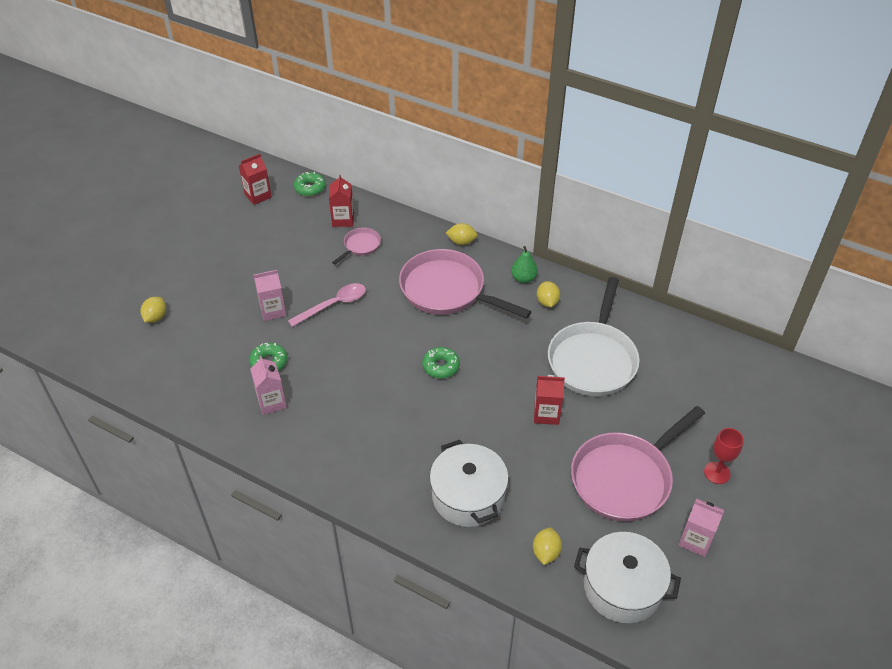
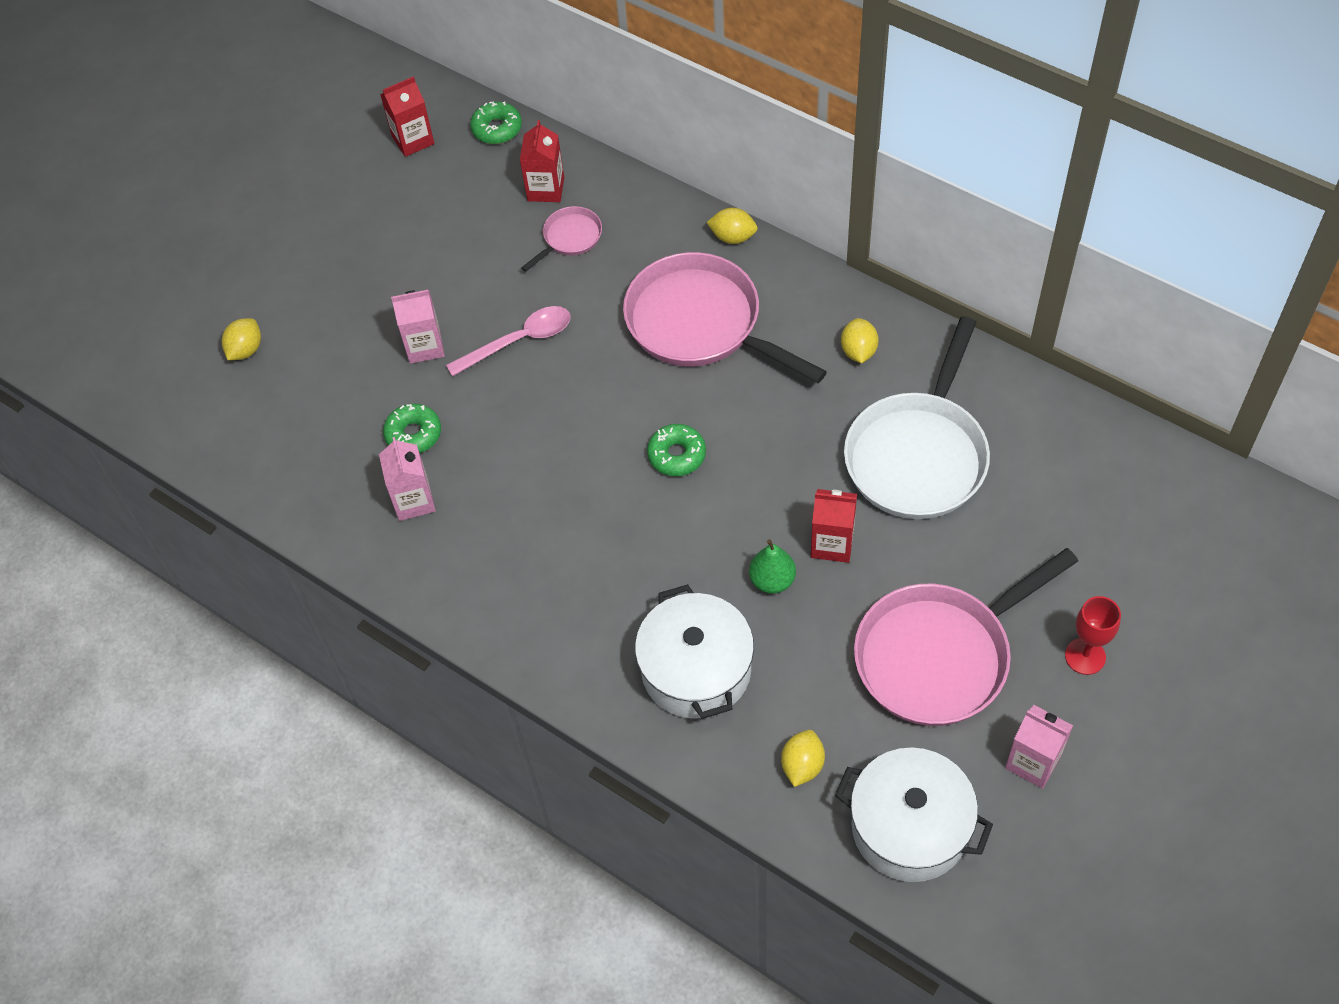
camera: 10 degrees right, 10 degrees up
(523, 278) = (825, 308): green pear -> green pear (772, 580)

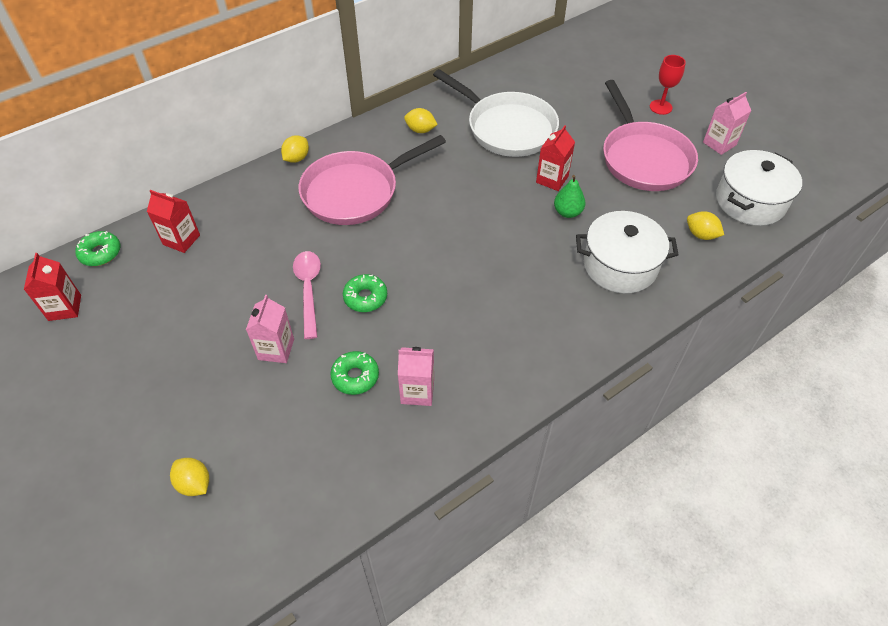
camera: 75 degrees left, 5 degrees down
(569, 238) = (236, 238): pink pan -> none
(677, 455) = (453, 231): green donut -> green donut (365, 297)

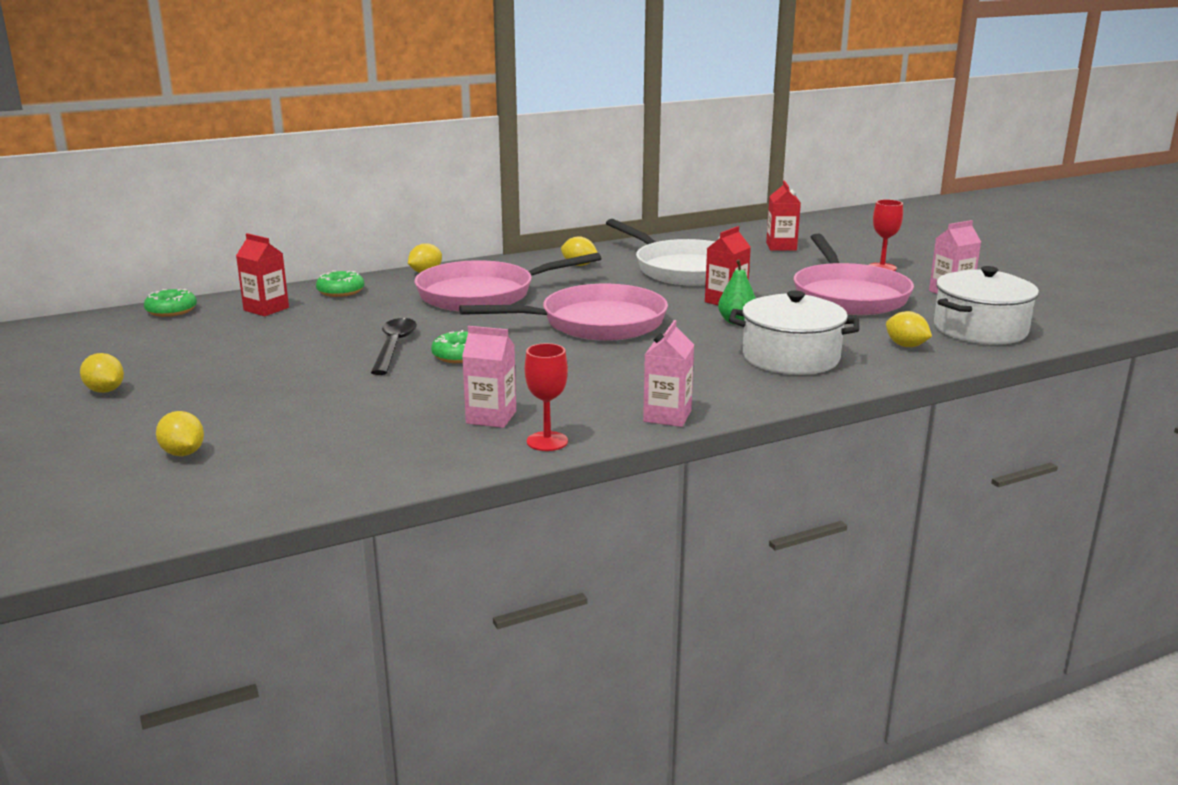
camera: 10 degrees right, 30 degrees down
(65, 308) = (110, 338): red carton -> red carton (781, 246)
(94, 396) = (105, 391): none -> yellow lemon
(276, 349) = (334, 379): pink carton -> pink carton (667, 416)
(308, 290) = (394, 346): pink spoon -> black spoon
(355, 376) = (419, 402): green donut -> green donut (341, 291)
(458, 229) = (594, 323): none -> pink pan
(469, 421) = (547, 441): none -> red goblet

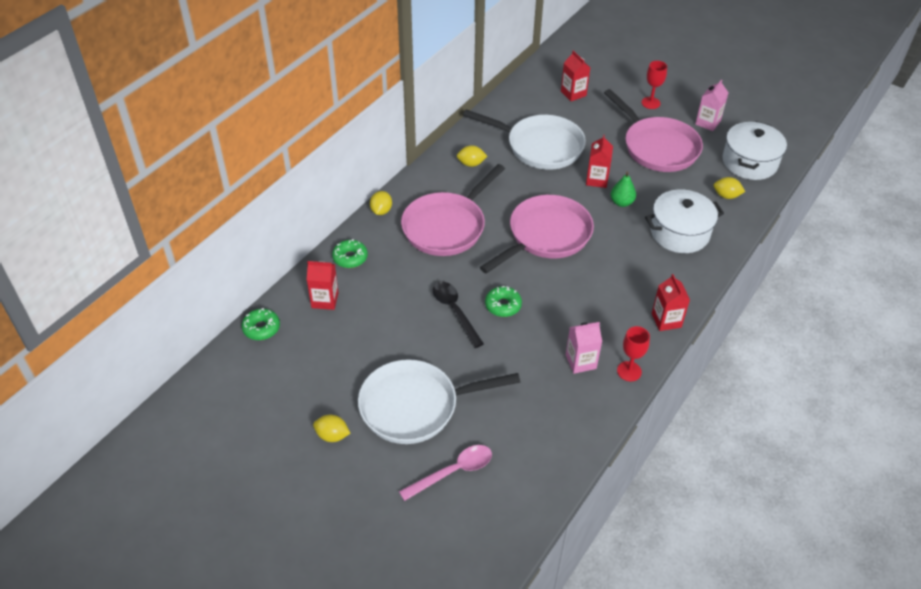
camera: 30 degrees left, 25 degrees up
(183, 453) = (453, 472): yellow lemon -> pink spoon
(231, 396) = (415, 406): none -> white pan
(667, 416) = (666, 320): pink carton -> red carton

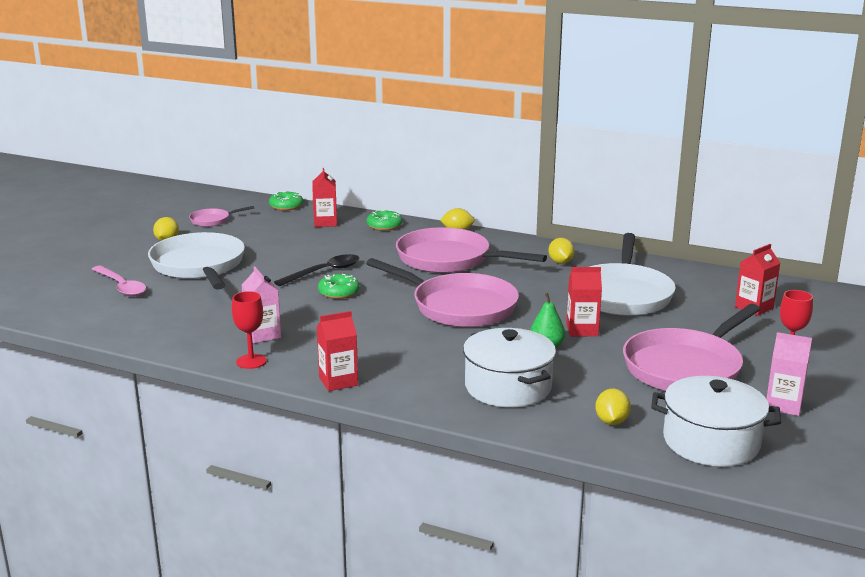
camera: 80 degrees right, 25 degrees down
(282, 394) = (213, 220): none -> pink pan

